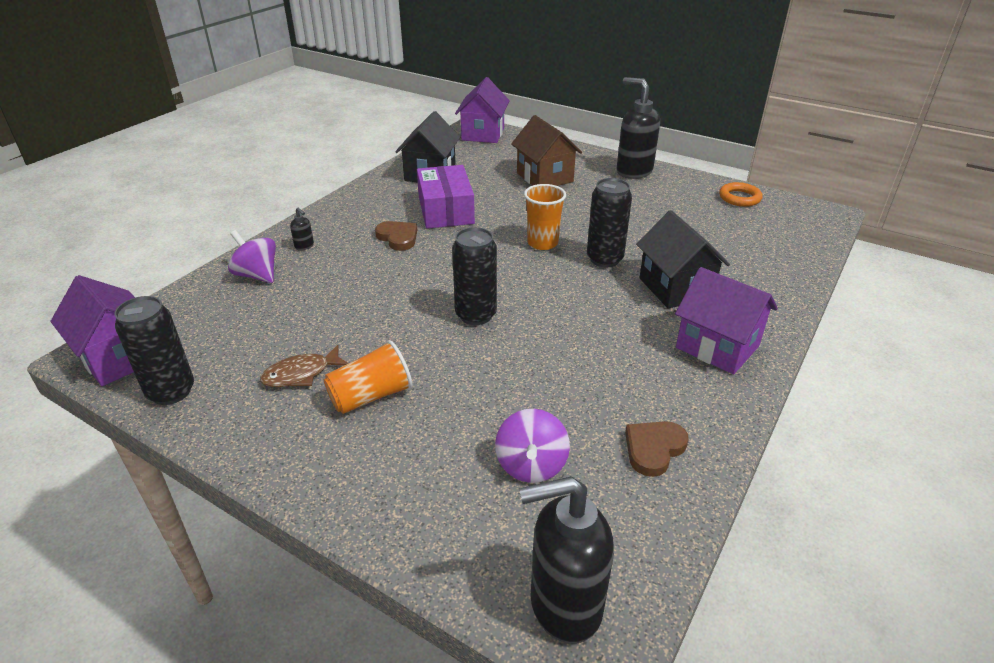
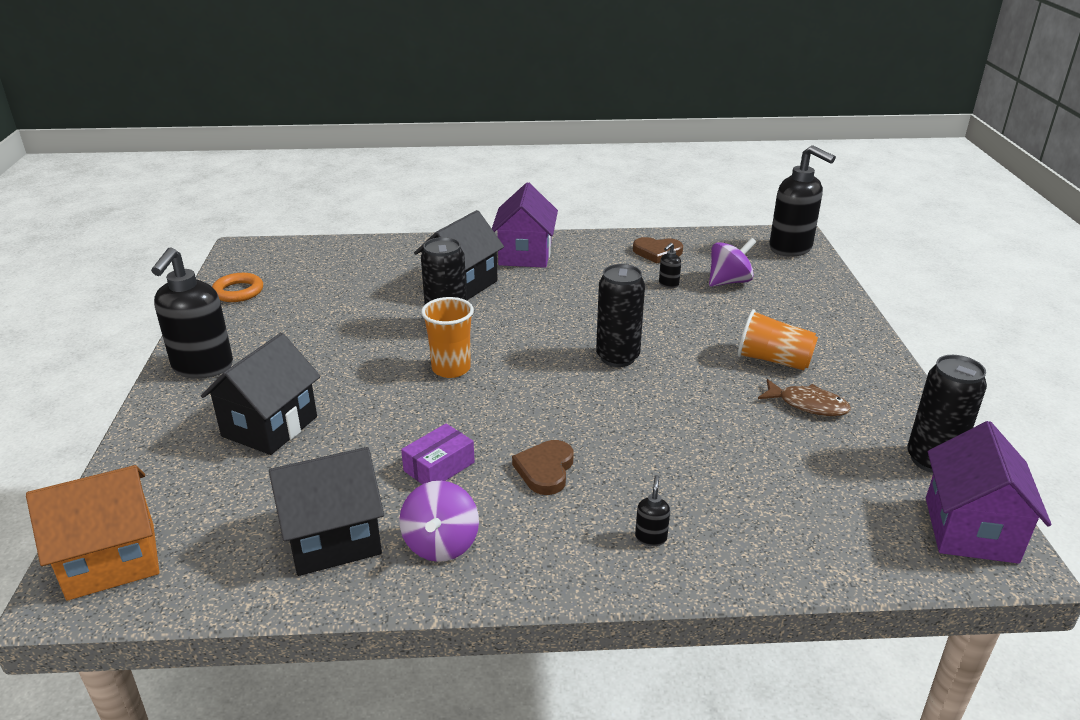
camera: 125 degrees left, 5 degrees down
(257, 275) = (748, 534): purple spinning top -> purple spinning top (441, 544)
(446, 210) = (439, 466): purple box -> purple box, size x0.56
(483, 134) = (112, 561): purple house -> orange house
(544, 177) = (270, 426): brown house -> black house
(568, 412) = (668, 284): none -> black soap dispenser

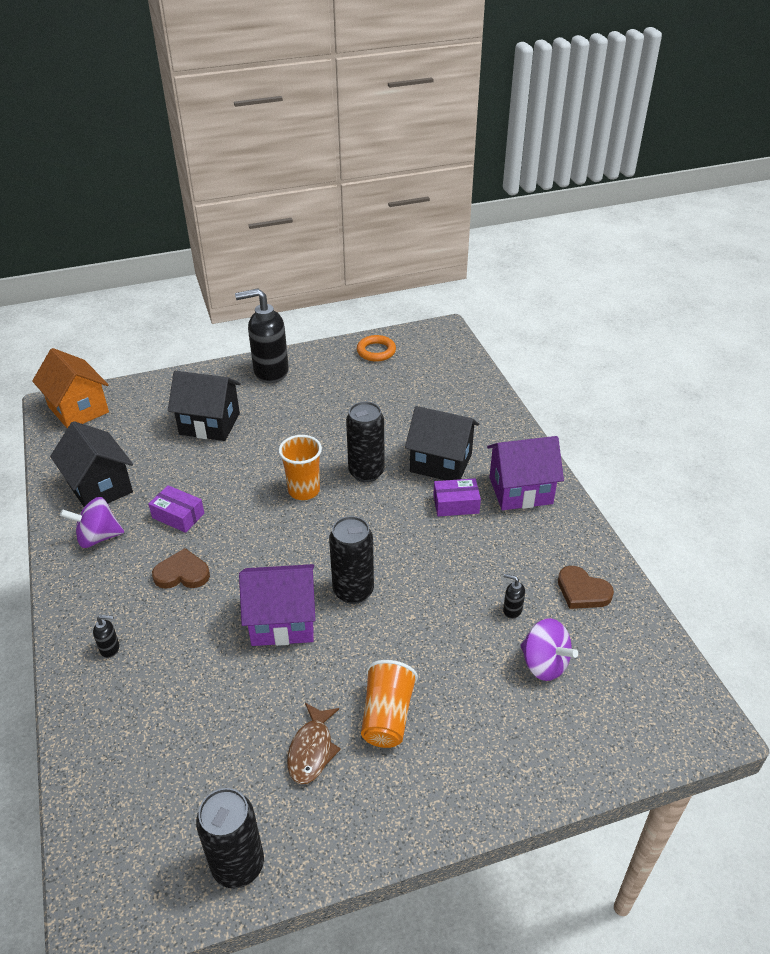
camera: 75 degrees right, 10 degrees up
(525, 287) = (456, 504): none -> purple box
(657, 252) = (582, 591): brown heart -> brown heart turned 45 degrees counterclockwise
(791, 248) = (668, 722): black soap dispenser -> none
(970, 530) = (134, 891): purple house -> purple house (282, 621)

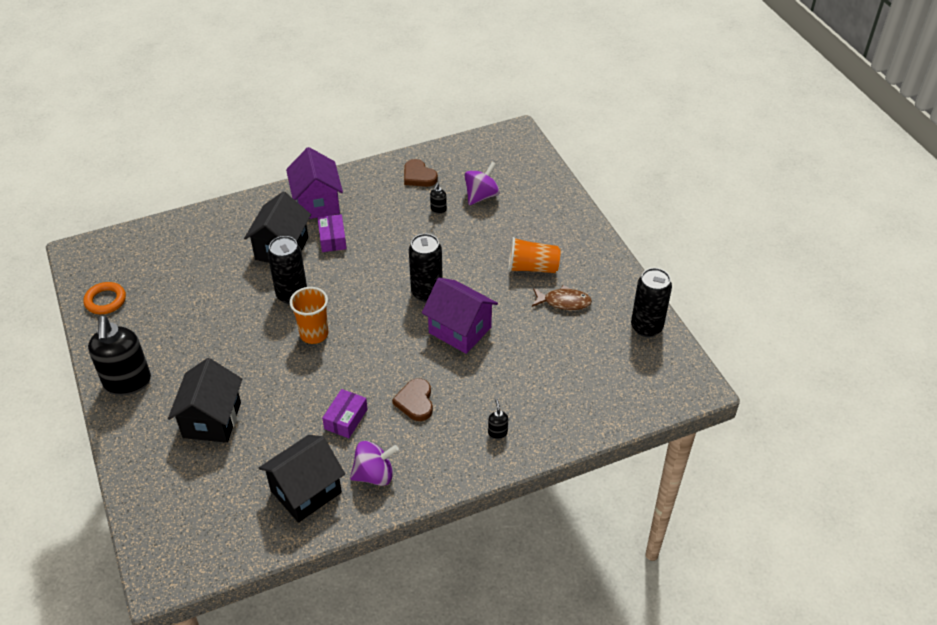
camera: 95 degrees left, 5 degrees up
(78, 409) = (173, 549): orange house -> none
(98, 537) = (374, 475): purple spinning top -> purple spinning top turned 90 degrees counterclockwise
(282, 621) = (460, 330): purple house -> purple house turned 45 degrees counterclockwise
(582, 591) = (418, 176): brown heart -> brown heart turned 105 degrees clockwise

